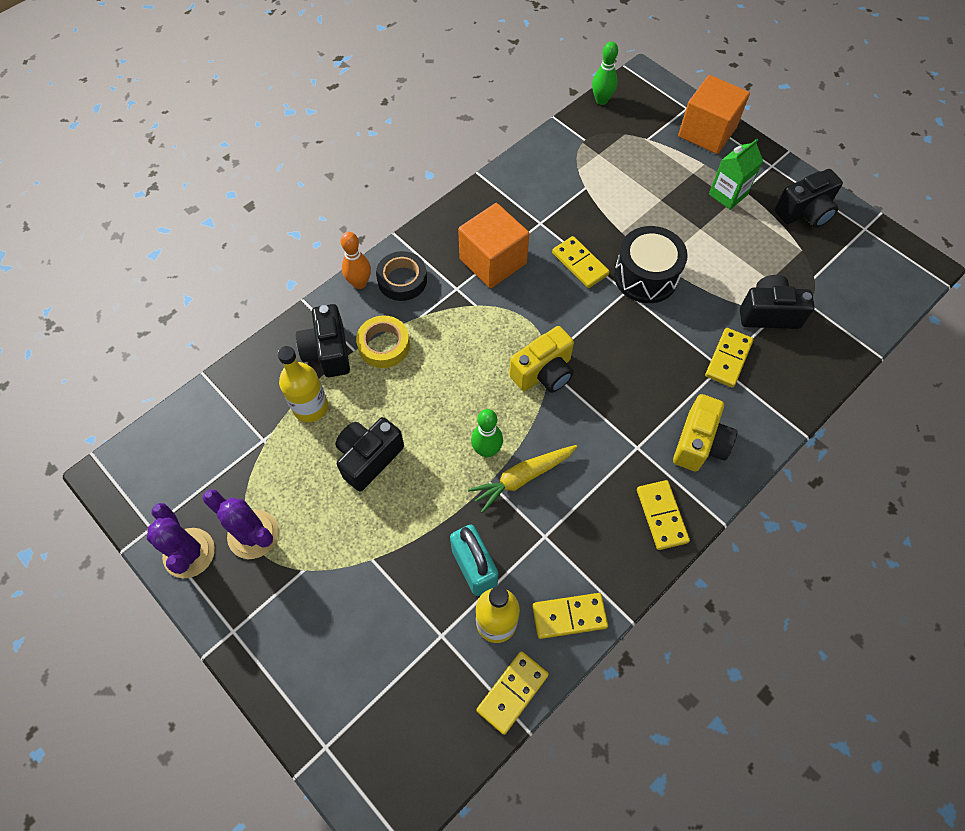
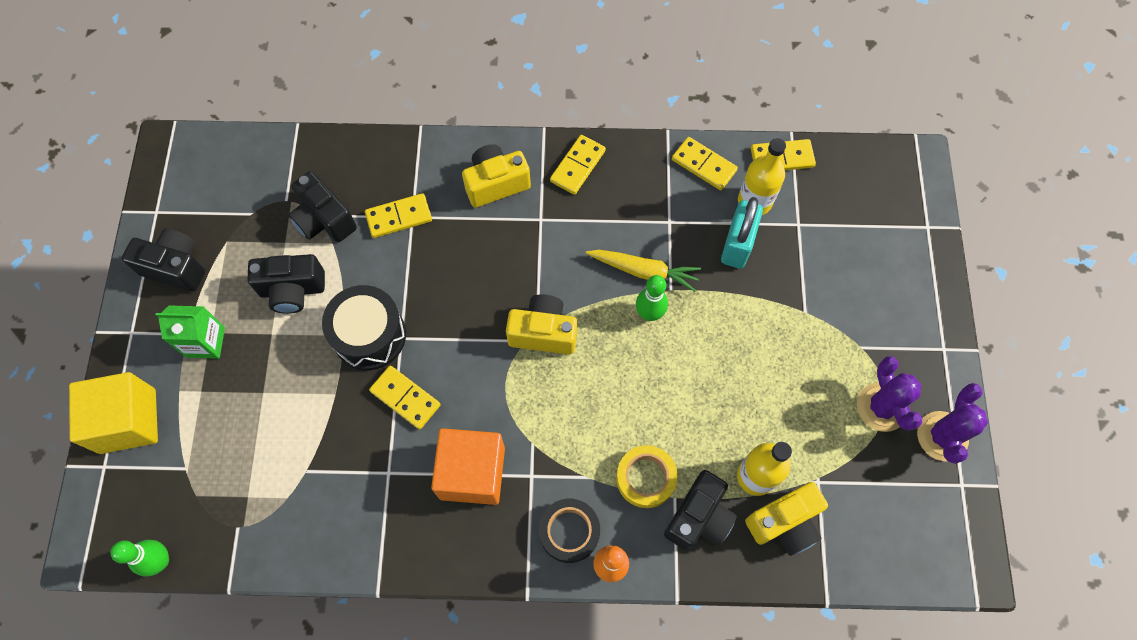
camera: 135 degrees left, 5 degrees up
(267, 395) = (784, 523): none -> yellow camera
(369, 458) = (744, 388): black camera -> black camera (292, 290)
(580, 264) = (405, 398): yellow domino -> yellow domino turned 60 degrees counterclockwise
(707, 132) = (128, 421): orange cube -> yellow cube

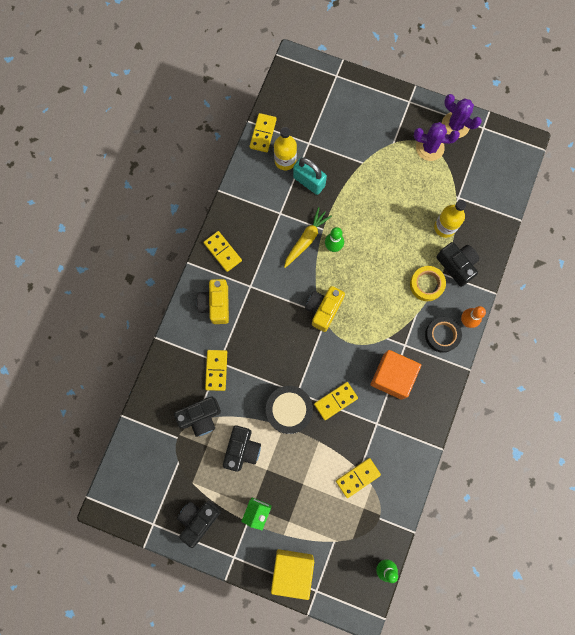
camera: 70 degrees left, 10 degrees up
(703, 165) = (250, 179): yellow domino -> yellow domino (358, 478)
(784, 523) = (474, 223): yellow camera -> none

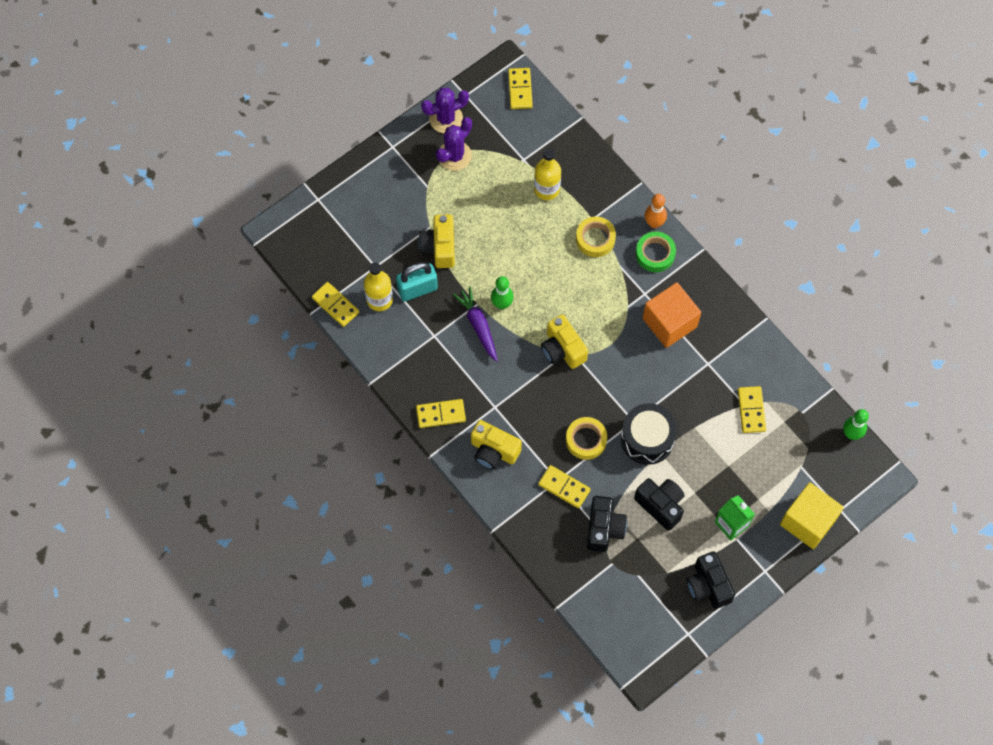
camera: 60 degrees left, 10 degrees down
(262, 366) = (586, 440): none -> yellow tape
(306, 239) = (478, 325): yellow carrot -> purple carrot
(335, 401) = (663, 389): yellow domino -> yellow domino (520, 89)
(350, 178) = (439, 247): none -> yellow camera
(442, 335) = (655, 254): black tape -> green tape
(456, 265) = (592, 200): black camera -> none

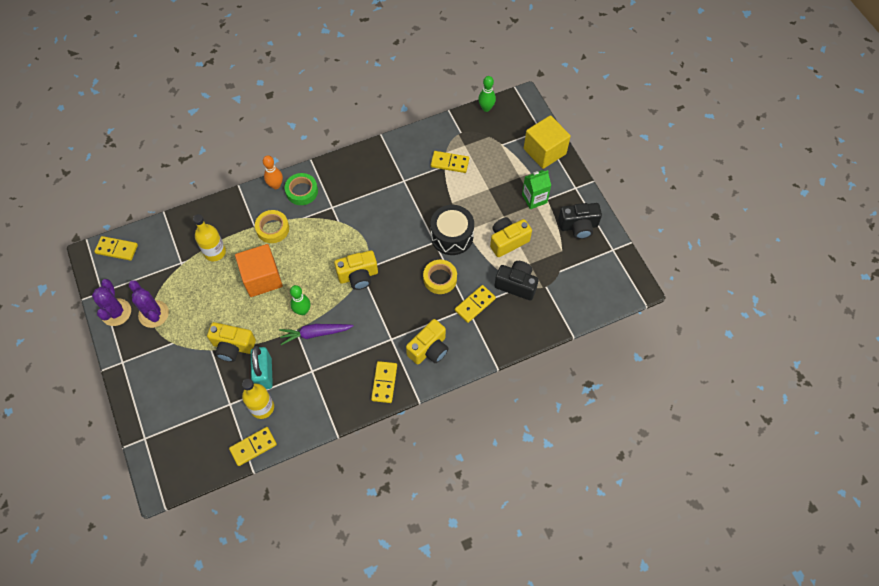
camera: 75 degrees left, 5 degrees down
(660, 505) = (507, 241): black camera -> yellow camera
(669, 322) = (362, 196): orange cube -> orange cube (262, 278)

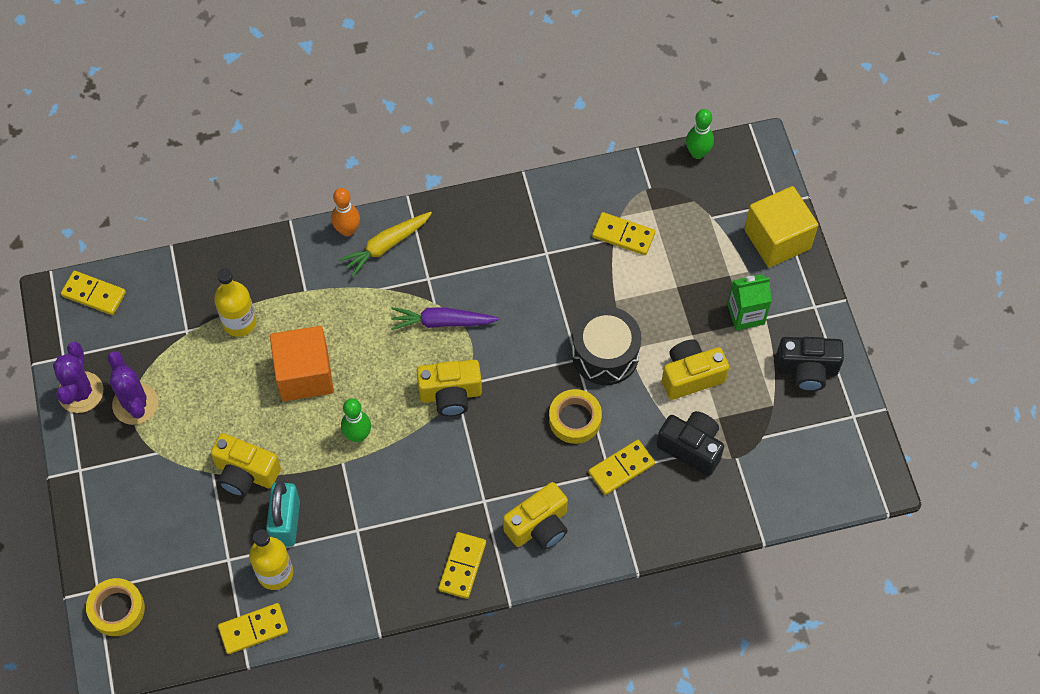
camera: 10 degrees right, 0 degrees up
(273, 229) = (332, 299): yellow tape -> yellow tape (117, 609)
(302, 191) = (386, 246): green tape -> yellow carrot
(315, 334) = (371, 474): purple carrot -> purple carrot (442, 322)

